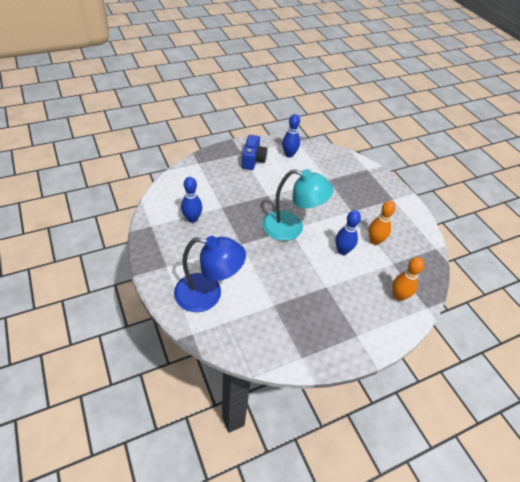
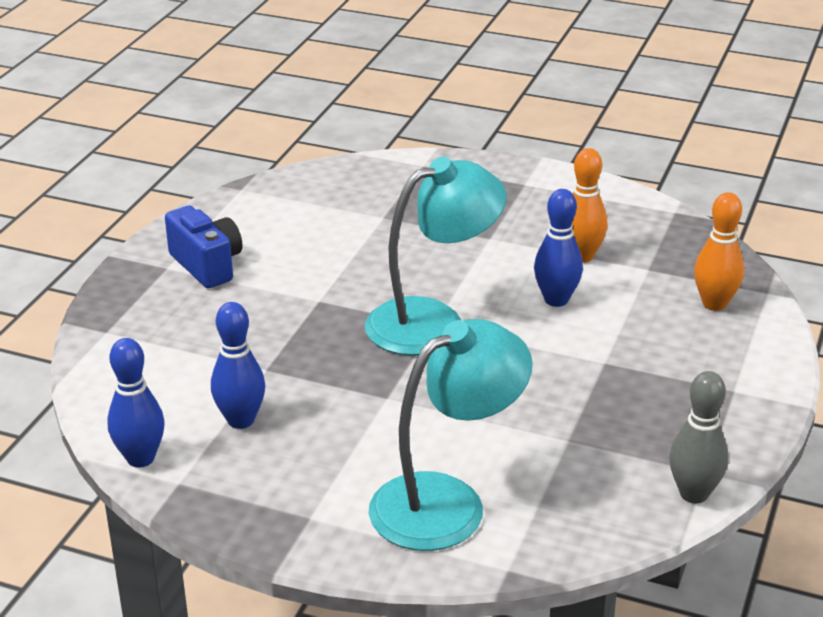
camera: 40 degrees left, 15 degrees down
(208, 294) = (447, 502): blue lamp -> turquoise lamp
(286, 362) = (694, 494): none -> grey bowling pin
(289, 154) = (259, 218): blue bowling pin -> blue bowling pin (140, 458)

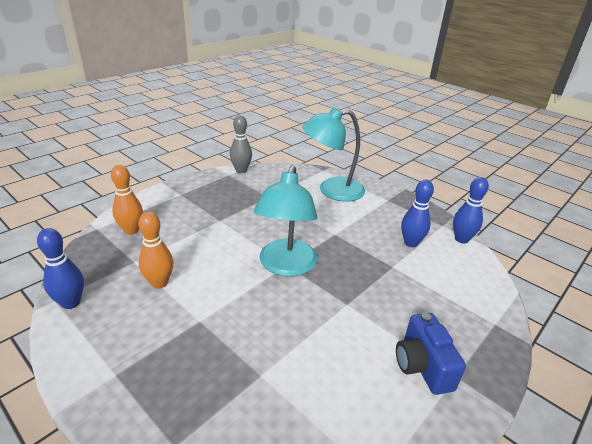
camera: 160 degrees left, 0 degrees up
(433, 321) = (286, 266): turquoise lamp -> turquoise lamp turned 75 degrees counterclockwise
(556, 300) = (207, 258): blue bowling pin -> blue bowling pin (71, 303)

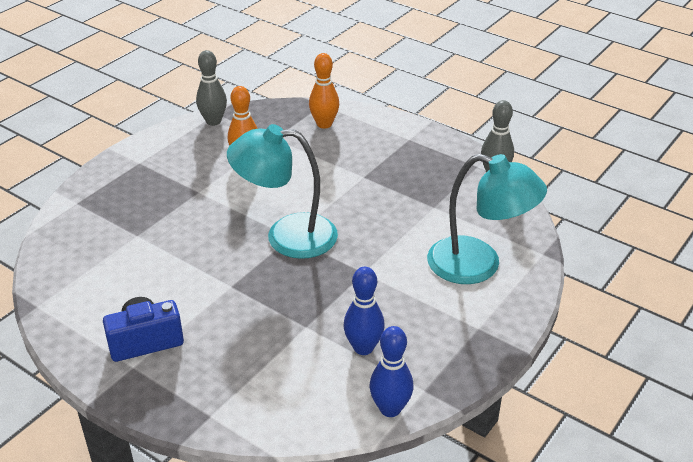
camera: 85 degrees right, 5 degrees up
(71, 303) = (213, 121): blue bowling pin -> grey bowling pin
(332, 190) = (478, 265): turquoise lamp -> turquoise lamp turned 135 degrees clockwise

